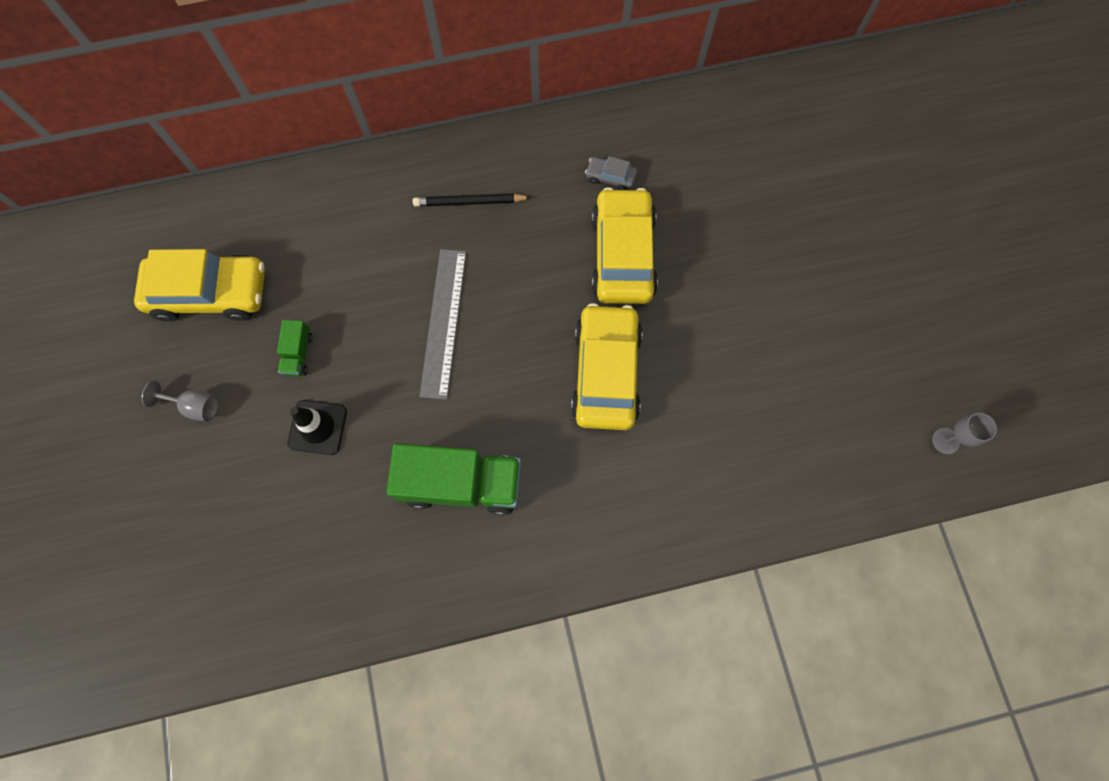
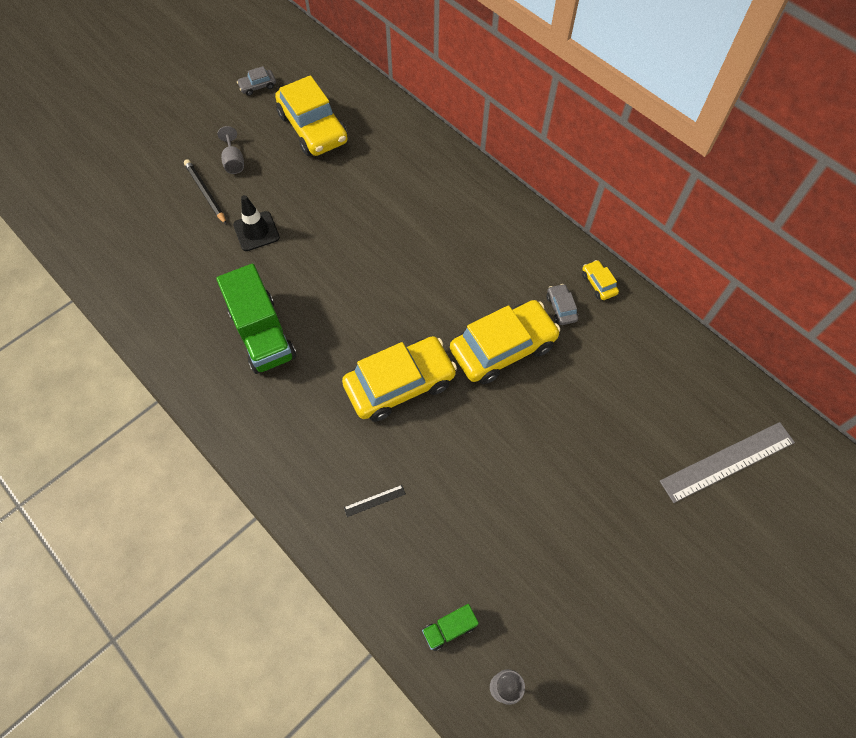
camera: 60 degrees right, 10 degrees down
(94, 324) = (257, 86): none -> grey car
(298, 354) = (300, 194): green truck -> green truck (449, 628)
(443, 322) = (374, 262): grey ruler -> grey ruler (727, 461)
(469, 202) = (475, 230): black pencil -> black pencil (205, 193)
(604, 129) = (598, 284): none -> yellow car
(718, 462) = (374, 501): none -> black ruler

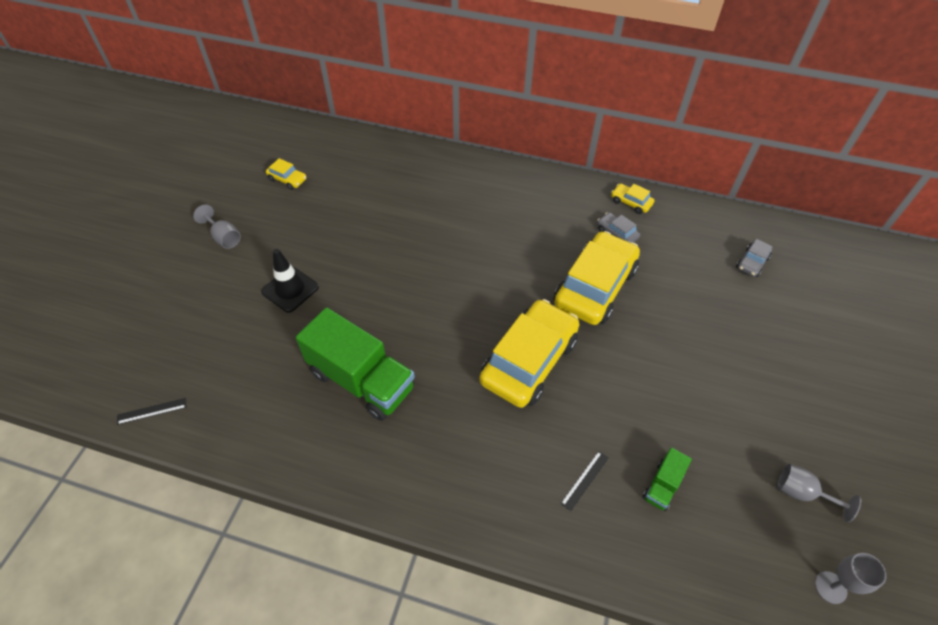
camera: 30 degrees left, 10 degrees down
(108, 283) = (152, 411): none -> black ruler
(205, 193) = (211, 277): black pencil -> none
(257, 86) = (206, 165): grey car -> grey car (752, 263)
(313, 128) = (287, 179): yellow car -> yellow car, size x0.43
(449, 628) = (743, 561): green truck -> green truck (662, 485)
(541, 609) = (802, 493): none -> grey goblet
(727, 461) = (833, 291): grey ruler -> none

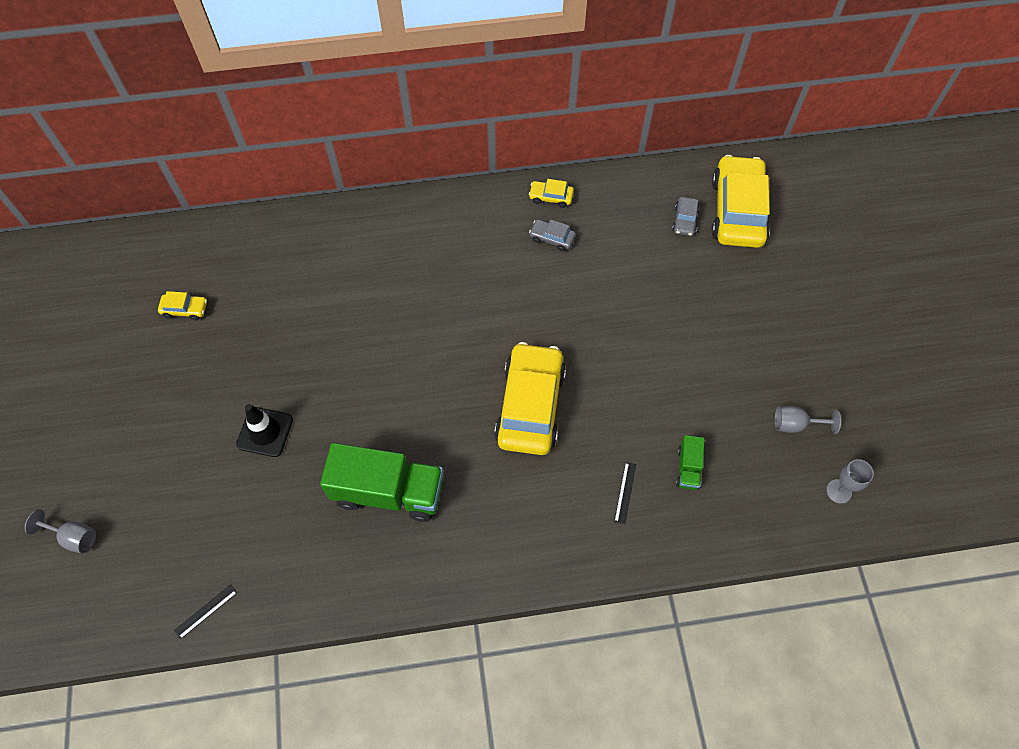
camera: 25 degrees left, 10 degrees up
(224, 237) = (158, 405): grey goblet -> grey goblet (74, 537)
(594, 287) = (556, 305): yellow car -> yellow car (737, 211)

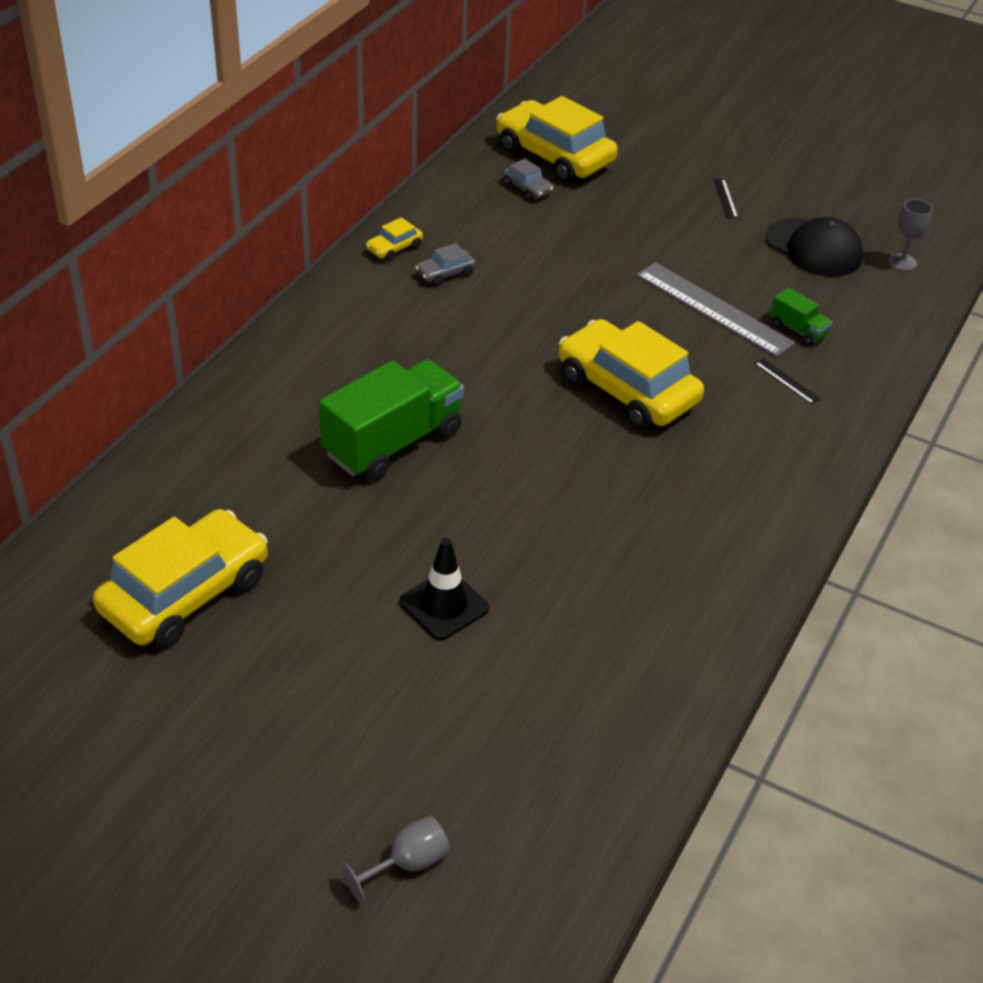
camera: 55 degrees left, 20 degrees down
(185, 309) = (185, 594): yellow car -> yellow car, size x2.34
(206, 611) = (635, 775): black ruler -> black ruler (725, 198)
(388, 492) = (626, 543): green truck -> green truck (393, 443)
(662, 404) = (714, 309): none -> grey ruler
(795, 424) = (814, 248): grey goblet -> black cap

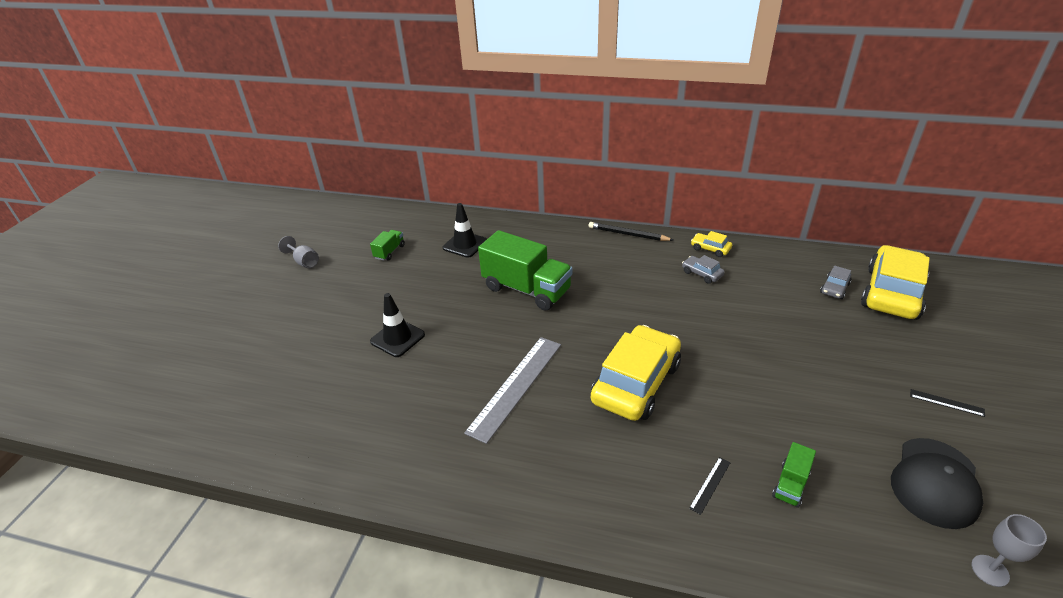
camera: 80 degrees right, 5 degrees down
(185, 594) = (389, 252): yellow car -> green truck
(225, 491) = (465, 244): none -> black traffic cone
(311, 309) = (628, 234): none -> black pencil
(407, 864) = (212, 364): grey goblet -> grey goblet (304, 262)
(714, 309) = (774, 419): grey ruler -> grey ruler (516, 386)
(725, 198) = (946, 402): black ruler -> black ruler turned 45 degrees clockwise

